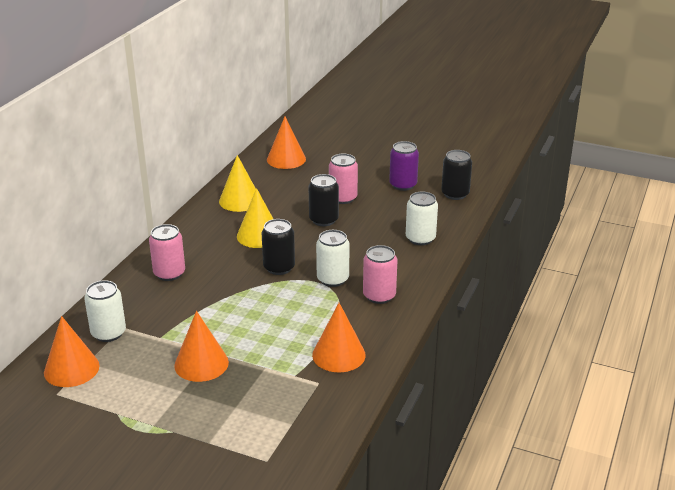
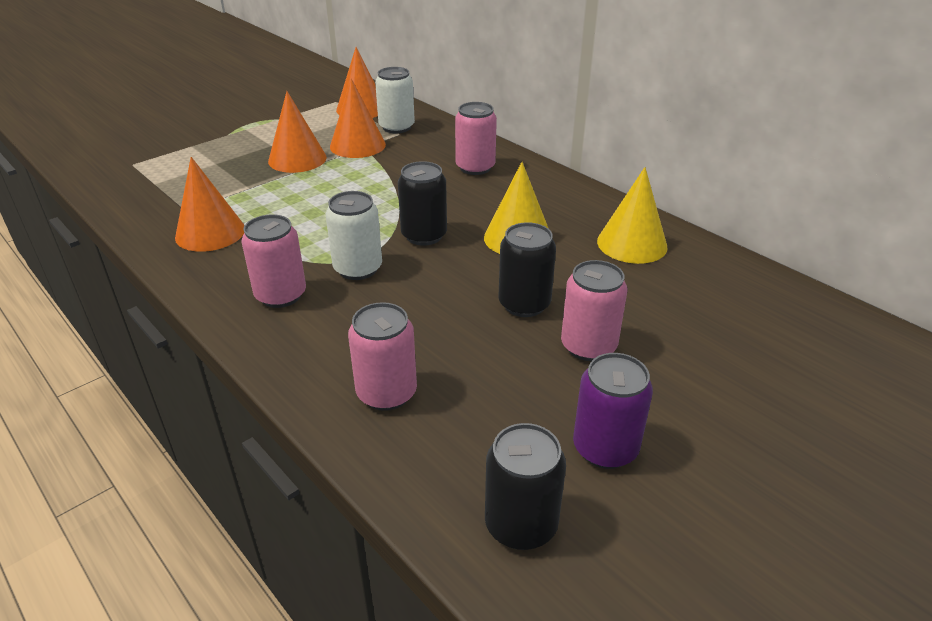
camera: 115 degrees right, 5 degrees up
(286, 159) = (775, 321): orange cone -> orange cone (357, 145)
(420, 238) = (386, 393): white can -> pink can

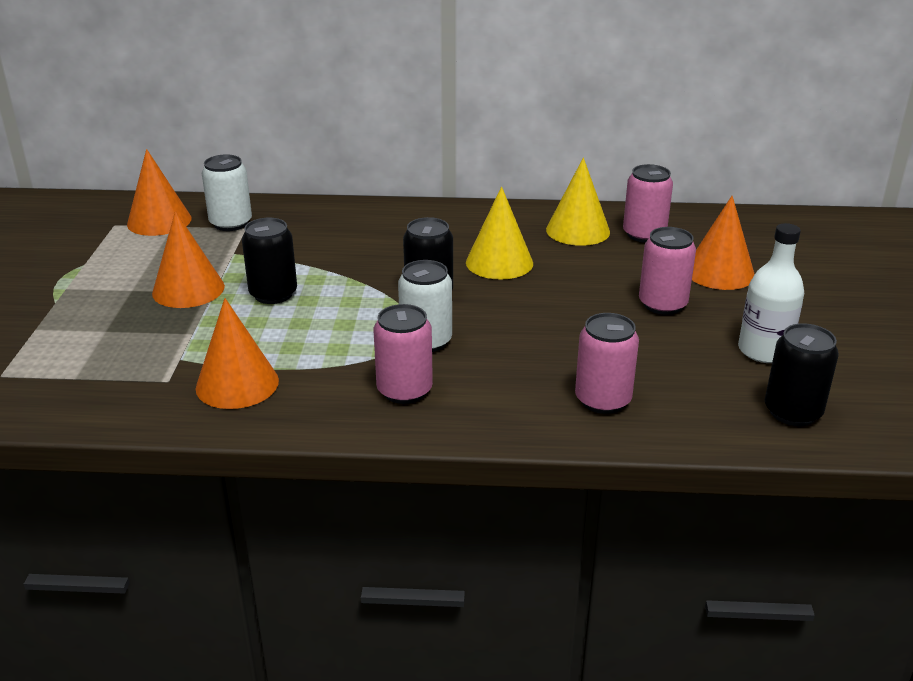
camera: 45 degrees left, 5 degrees down
(357, 145) = (225, 253): orange cone -> orange cone (719, 272)
(475, 167) = (369, 227): pink can -> pink can (644, 234)
(524, 304) = (583, 301): black can -> black can (273, 294)
(605, 448) = (764, 351): purple can -> white bottle

